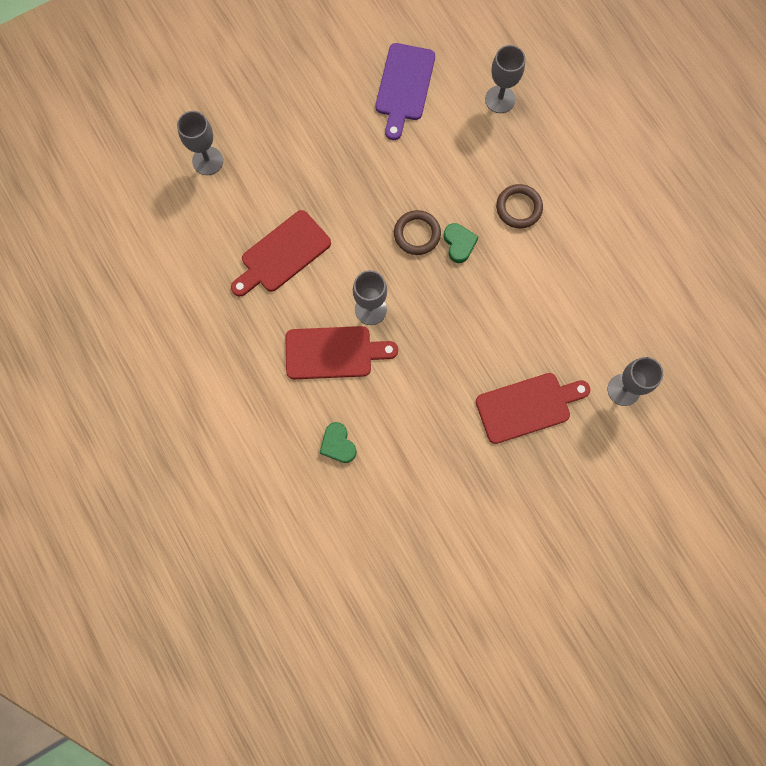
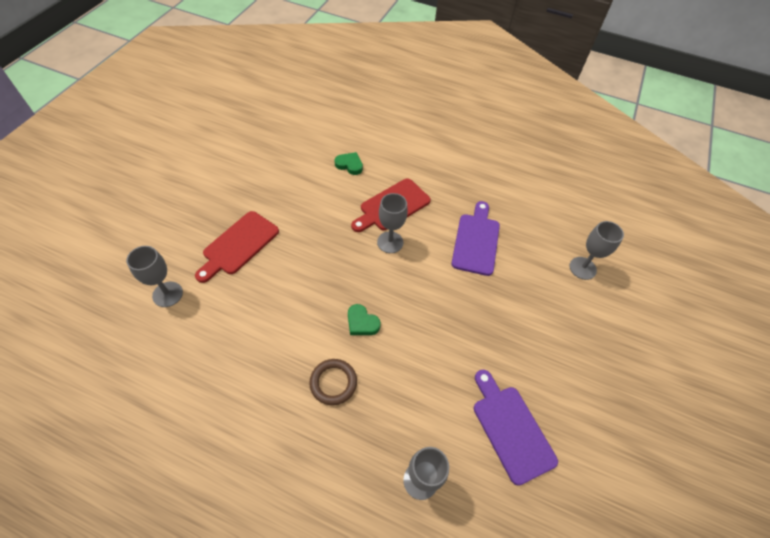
camera: 140 degrees right, 20 degrees down
(282, 254) = (476, 241): red cutting board -> purple cutting board
(417, 234) = (398, 310): brown ring -> none

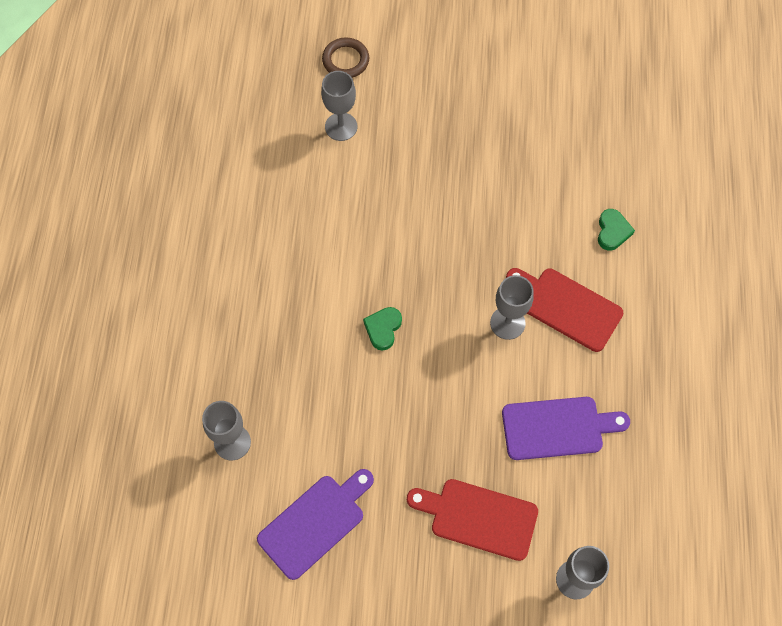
camera: 75 degrees right, 10 degrees up
(238, 245) = (430, 162): red cutting board -> red cutting board (478, 517)
(333, 383) = (303, 325): brown ring -> brown ring (345, 60)

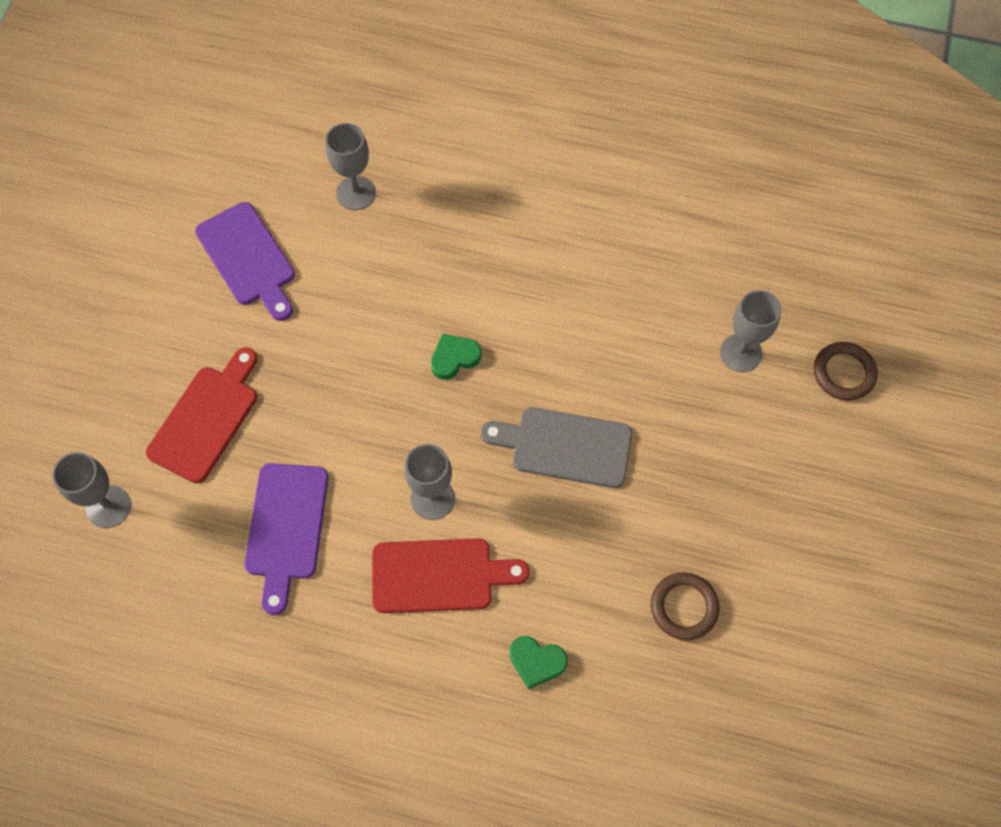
camera: 100 degrees right, 0 degrees up
(383, 329) = (454, 358): green heart -> green heart turned 60 degrees counterclockwise
(443, 236) = (565, 446): none -> grey cutting board
(548, 144) = (684, 607): none -> brown ring
(567, 307) = (439, 575): red cutting board -> red cutting board turned 45 degrees clockwise

